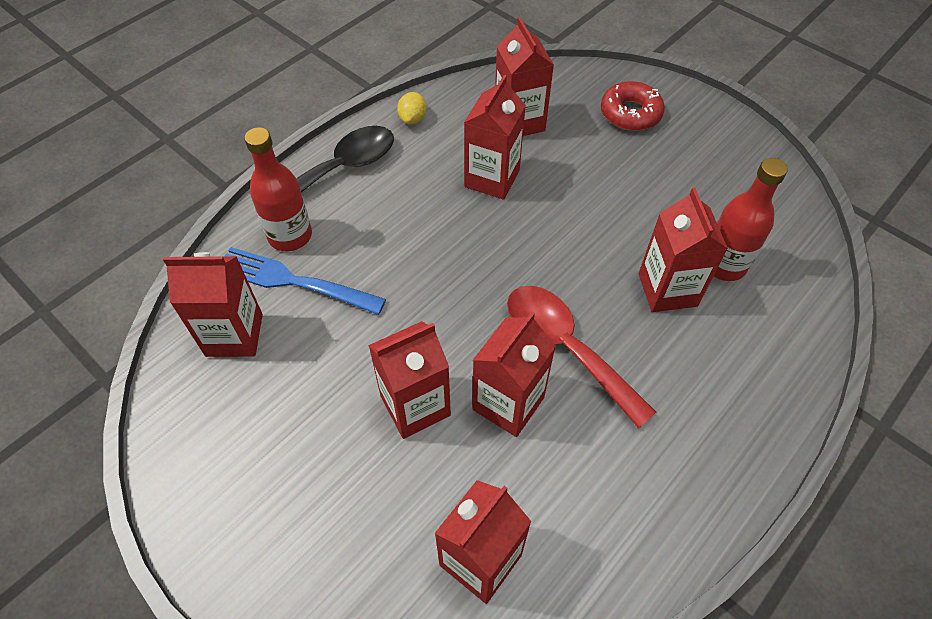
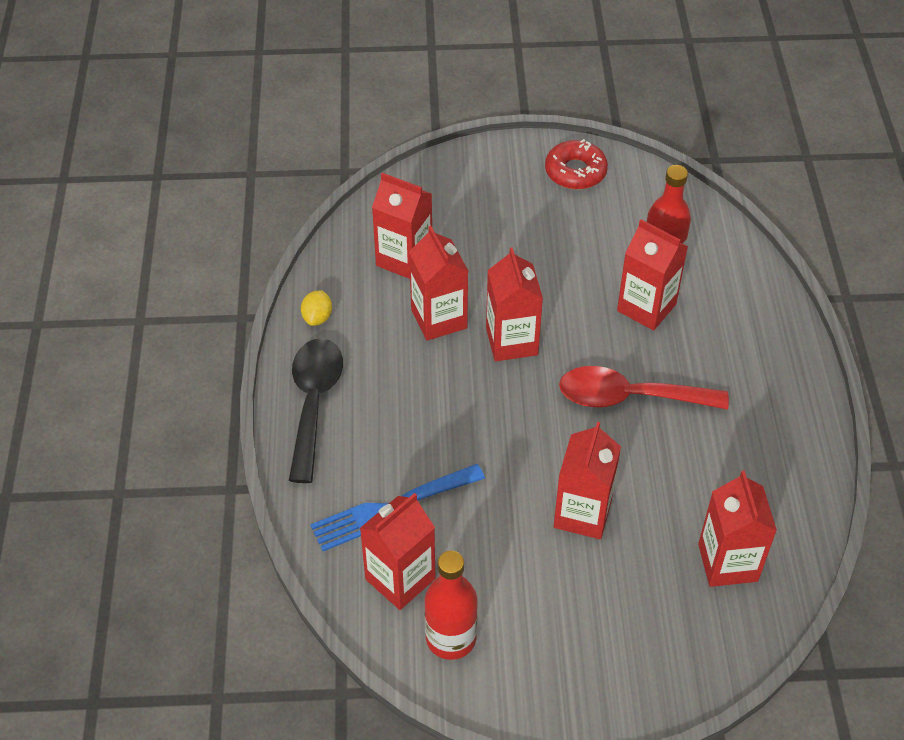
camera: 45 degrees left, 5 degrees down
(290, 236) = (343, 480): red bottle -> red bottle (451, 638)
(412, 119) = (317, 317): yellow lemon -> yellow lemon turned 45 degrees clockwise
(508, 403) = (636, 462): red carton -> red carton (511, 341)
(630, 113) = (477, 193): red donut -> red donut (575, 172)

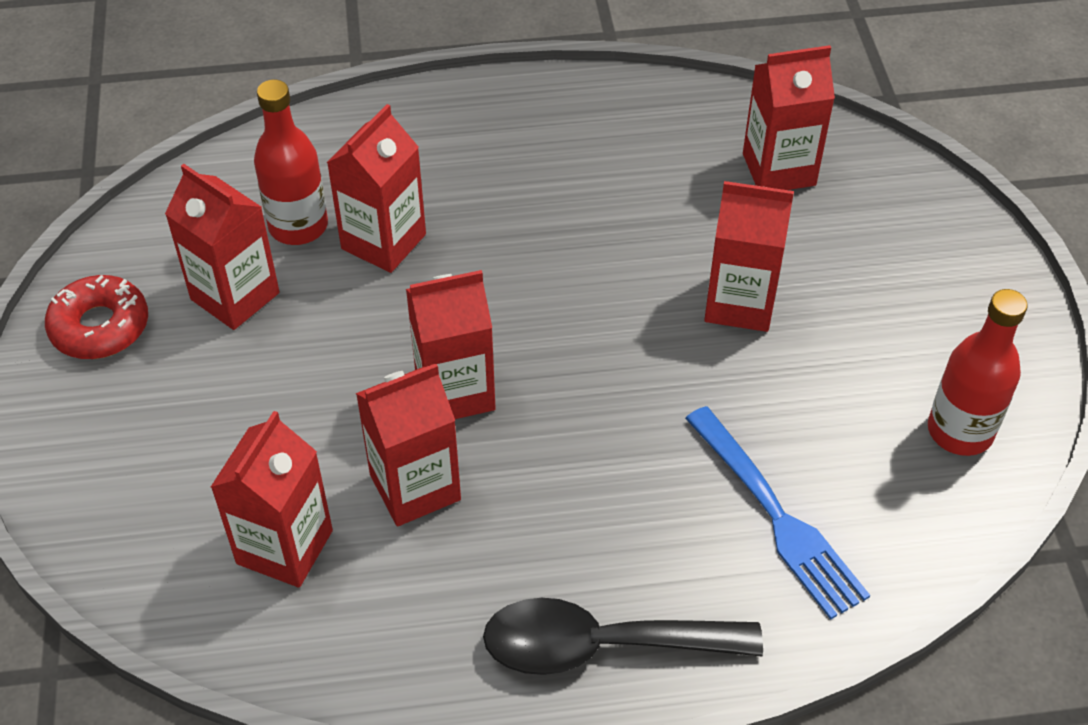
camera: 95 degrees left, 0 degrees up
(317, 317) = (419, 664): yellow lemon -> none
(400, 579) = (888, 495): red carton -> red carton (235, 296)
(630, 397) = (544, 258): red spoon -> none

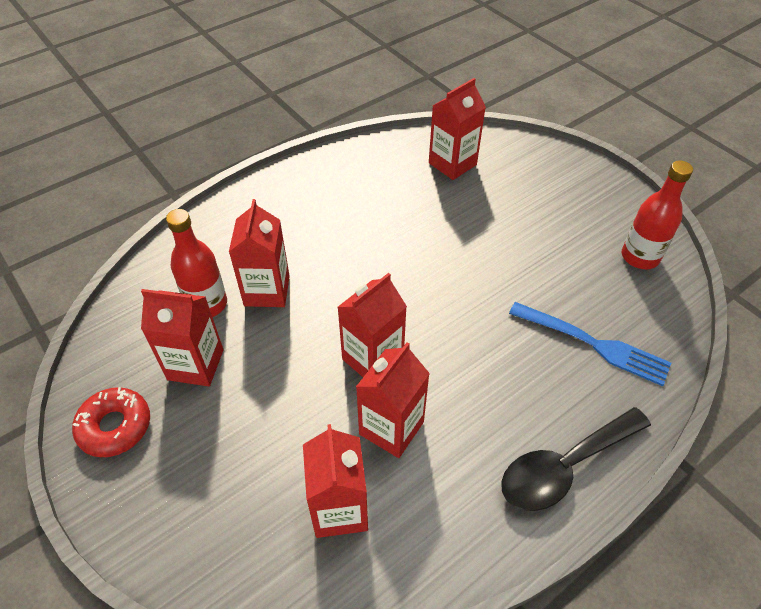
camera: 30 degrees left, 0 degrees up
(740, 303) = (486, 239): red carton -> none

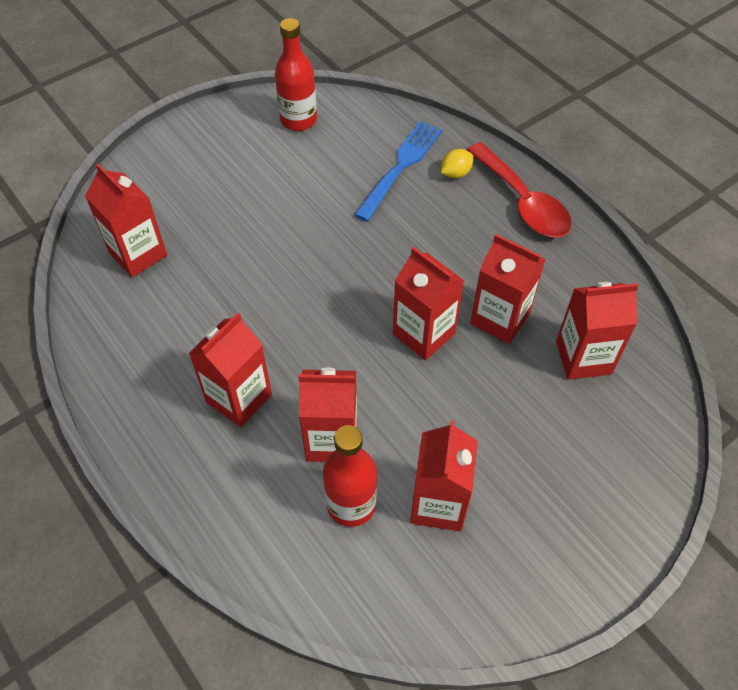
camera: 90 degrees left, 5 degrees up
(115, 426) = (524, 576): red donut -> none
(312, 232) = (239, 398): none -> red carton
(565, 466) = (522, 201): black spoon -> red spoon
(596, 397) = (455, 173): none -> yellow lemon

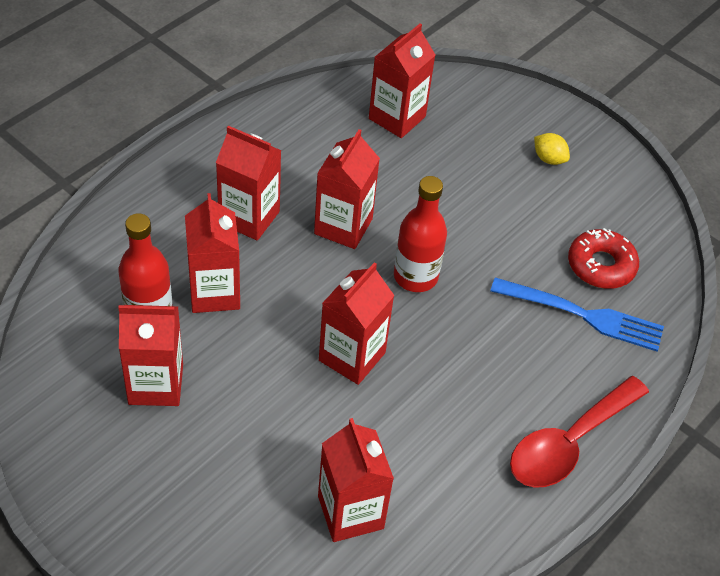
camera: 75 degrees right, 5 degrees down
(298, 120) = (621, 213): red bottle -> red bottle (415, 276)
(351, 145) = (601, 265): none -> red donut
(455, 173) = (592, 370): yellow lemon -> yellow lemon (549, 159)
(500, 318) = (387, 426): red carton -> red carton (343, 226)

